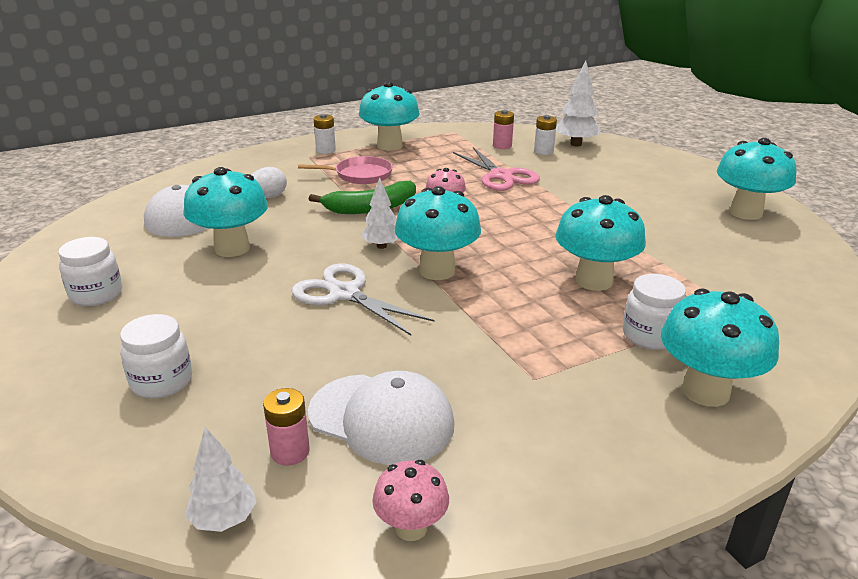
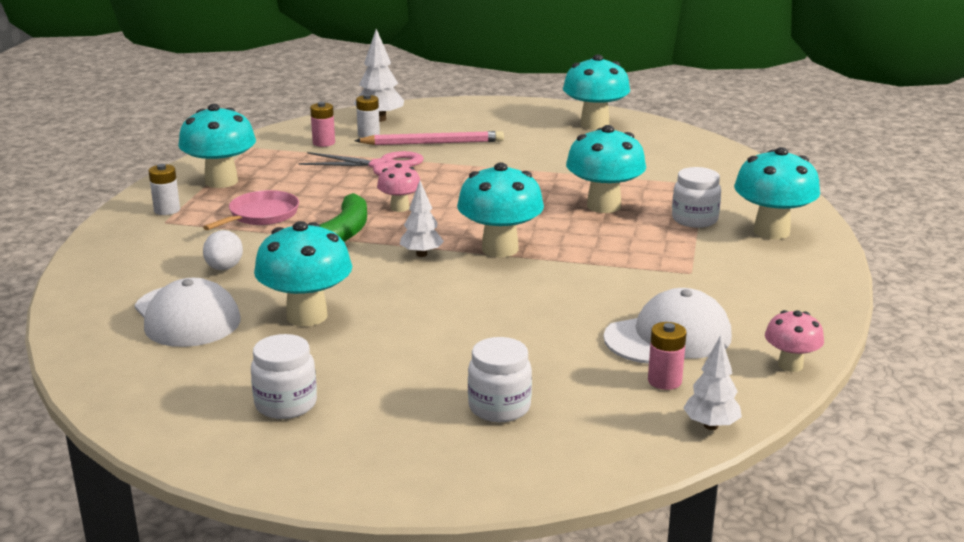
camera: 50 degrees left, 5 degrees down
(344, 294) = (477, 294): white scissors -> none
(574, 174) = (432, 143): none -> pink pencil

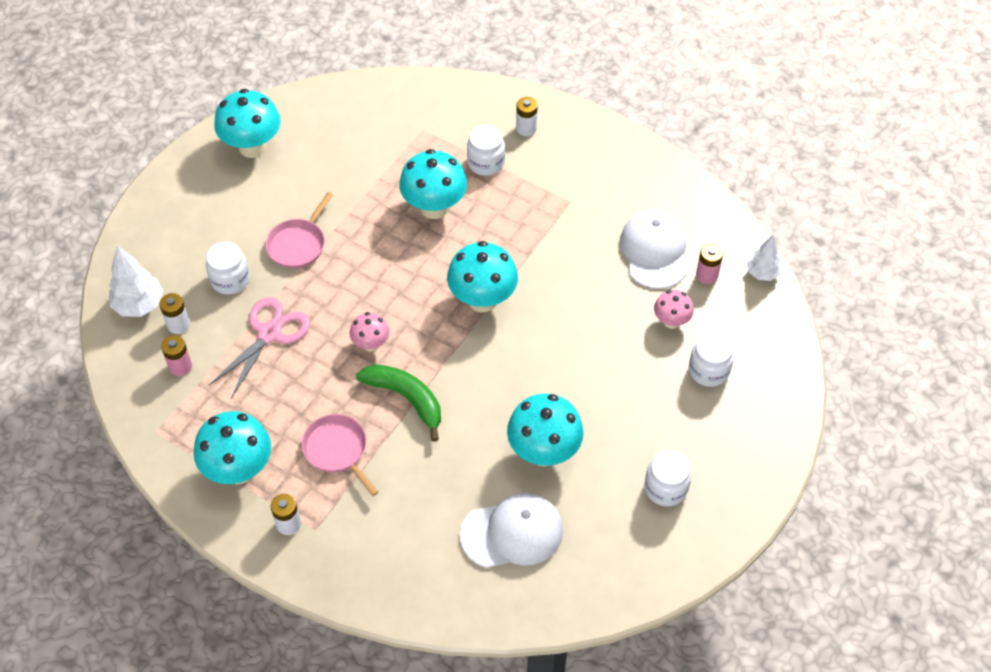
camera: 70 degrees left, 30 degrees up
(224, 268) = (436, 495): white egg -> none
(421, 254) = (469, 353): white tree -> none
(432, 143) = (230, 280): pink pencil -> white jar
(497, 159) = (298, 244): none -> pink pan
(771, 231) = (526, 128): turquoise mushroom -> white battery
(790, 365) = (710, 206): pink mushroom -> pink mushroom (671, 321)

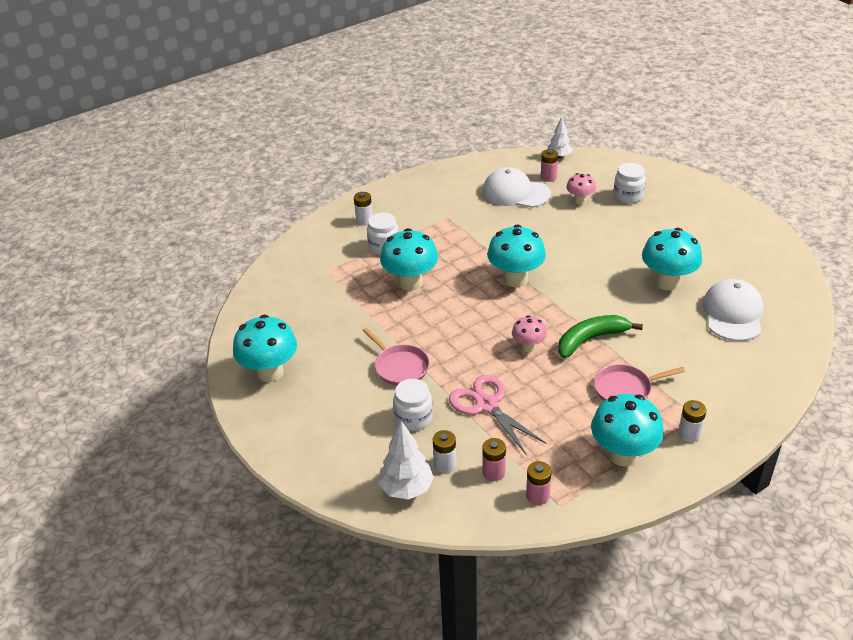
camera: 65 degrees left, 15 degrees down
(161, 410) = (537, 496): none -> pink battery
(665, 488) = (717, 237): white jar -> none

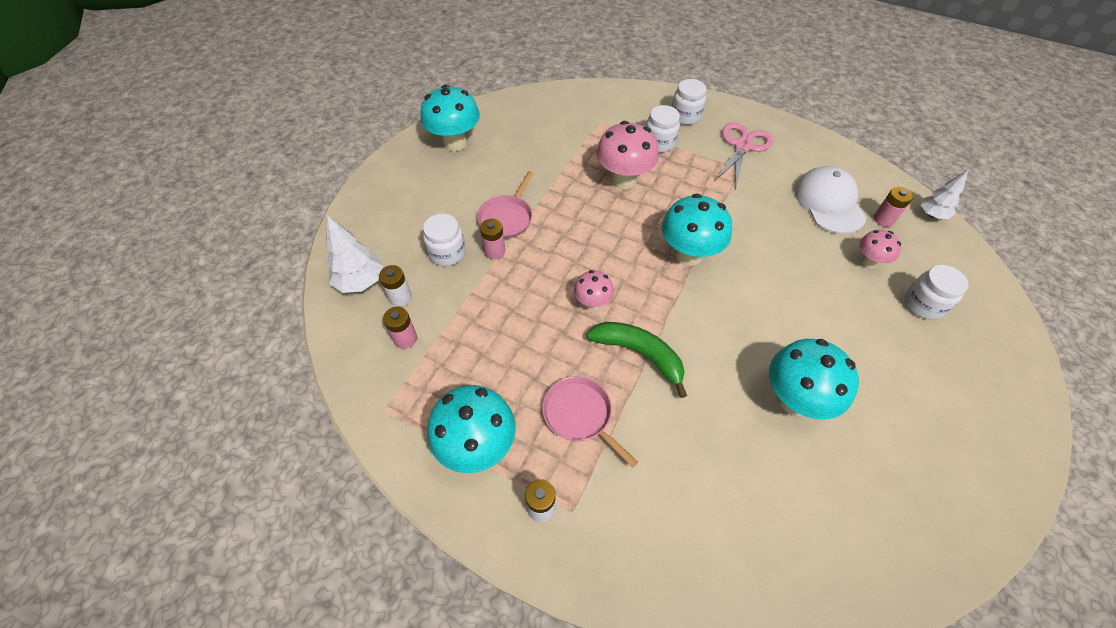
camera: 60 degrees right, 15 degrees up
(364, 220) = (685, 116): white battery -> white jar
(410, 282) = (624, 180): turquoise mushroom -> pink mushroom
(486, 405) = (491, 300): pink scissors -> pink scissors (742, 146)
(537, 496) = (388, 386): pink battery -> pink battery (494, 251)
(733, 313) = (791, 496): white cap -> none

